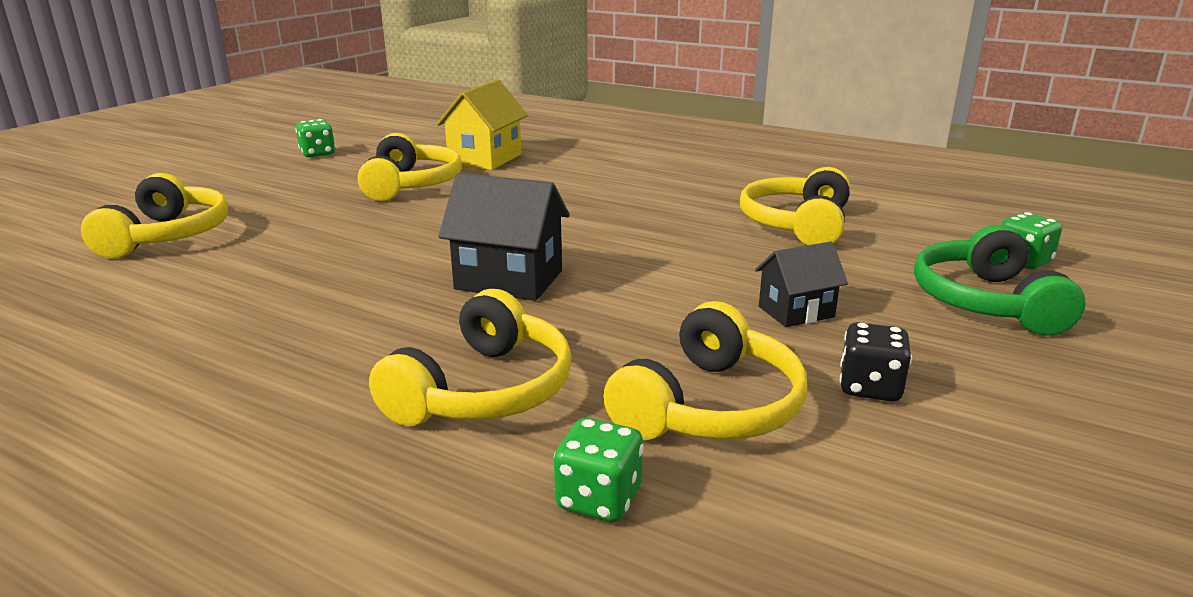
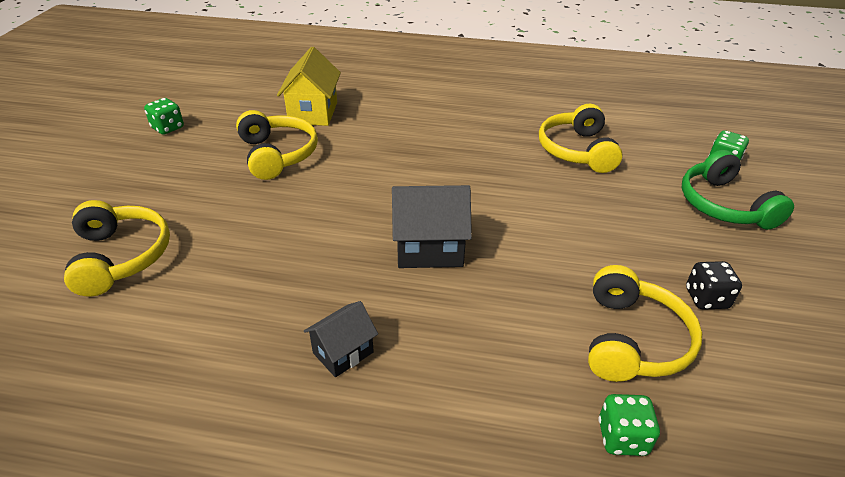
camera: 20 degrees left, 15 degrees up
(484, 390) = (491, 364): yellow headphones -> none
(796, 312) = (627, 239): black house -> black house (343, 352)

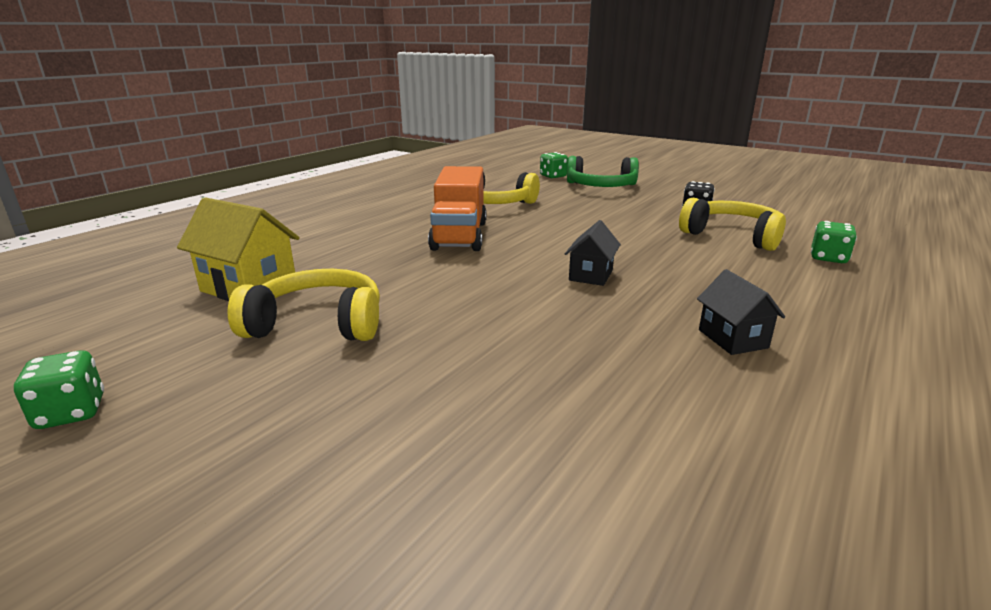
camera: 65 degrees left, 15 degrees down
(121, 257) = (451, 501): yellow headphones -> none
(429, 249) = (591, 275): black house -> black house, size x0.62
(468, 158) = (459, 235): none -> orange truck

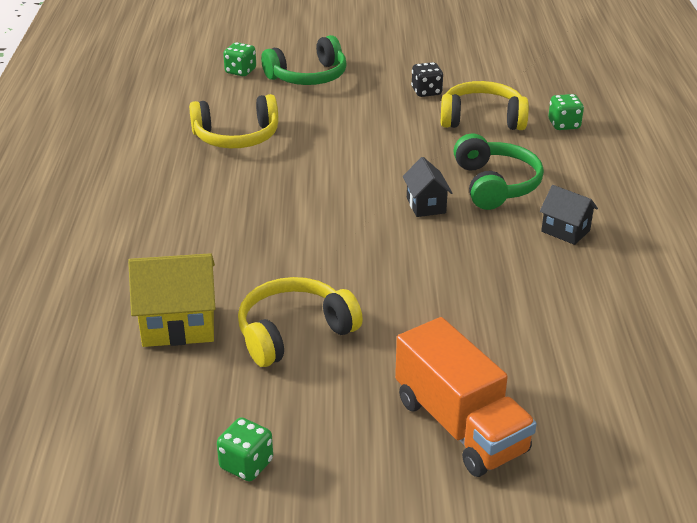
camera: 35 degrees left, 10 degrees up
(459, 235) = (267, 196): orange truck -> orange truck (460, 426)
(689, 280) = (495, 185): none -> green headphones

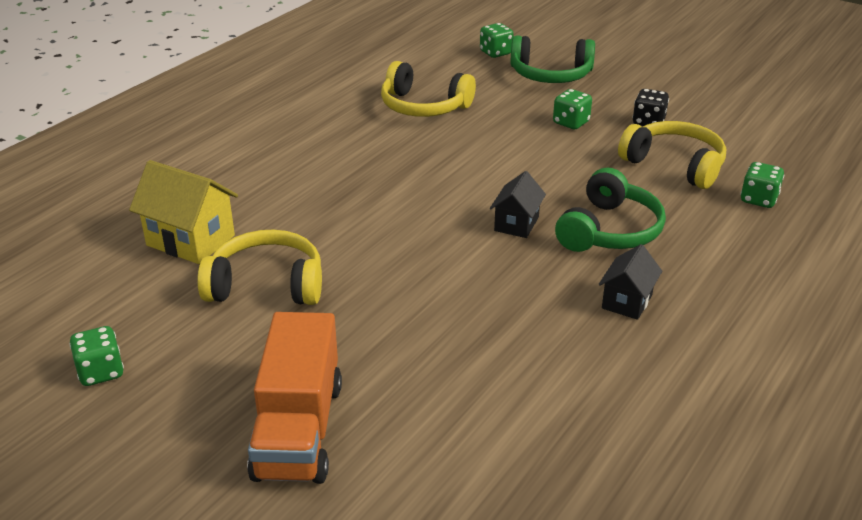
camera: 35 degrees right, 0 degrees up
(371, 111) = (571, 123): none -> green dice
(565, 231) = (627, 301): black house -> black house turned 45 degrees clockwise

